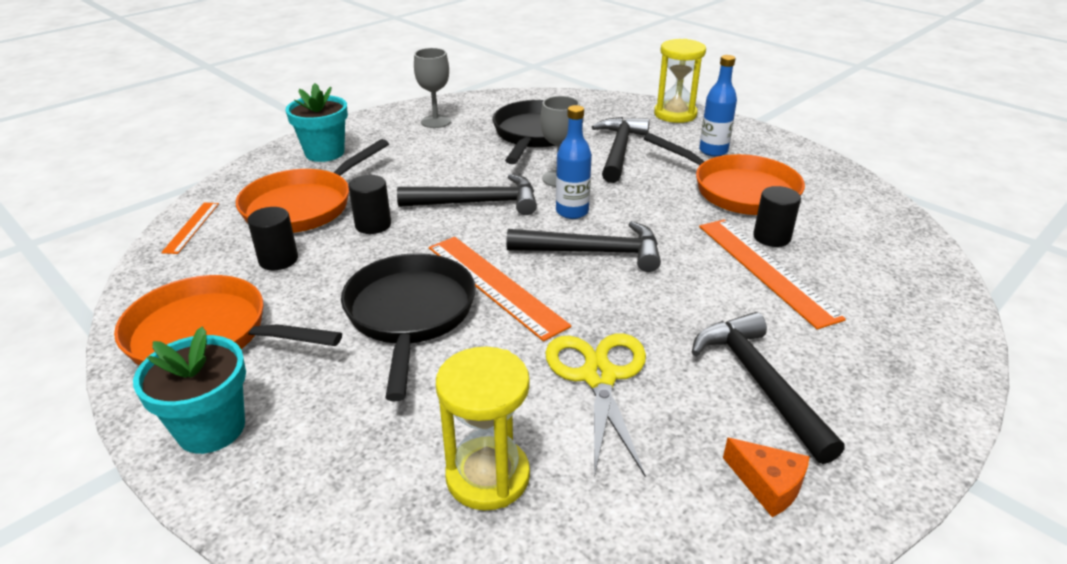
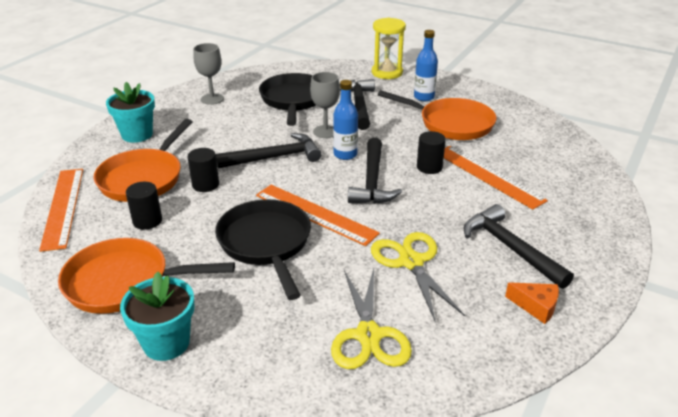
camera: 15 degrees left, 0 degrees up
(191, 227) = (63, 207): orange ruler -> orange ruler, size x1.84
(488, 476) = (368, 335): yellow hourglass -> yellow scissors
(593, 252) = (372, 181): black hammer -> black hammer turned 105 degrees clockwise
(771, 237) = (484, 153): black cylinder -> black cylinder (429, 167)

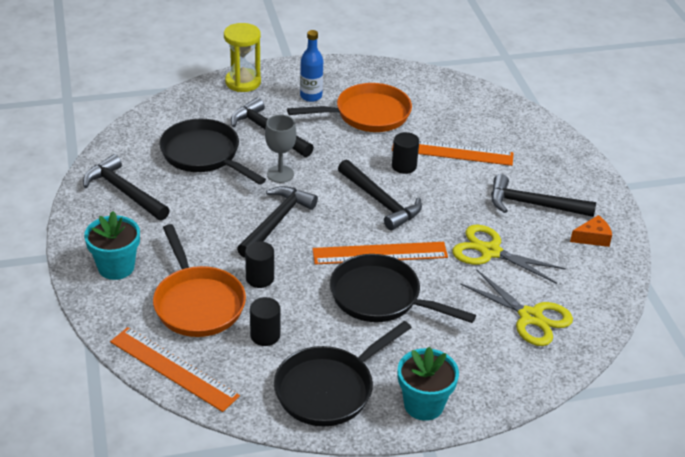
camera: 45 degrees left, 5 degrees up
(124, 282) = (329, 389): orange pan -> black pan
(212, 99) = (124, 192): grey goblet -> black hammer
(345, 154) = (327, 188): blue bottle -> none

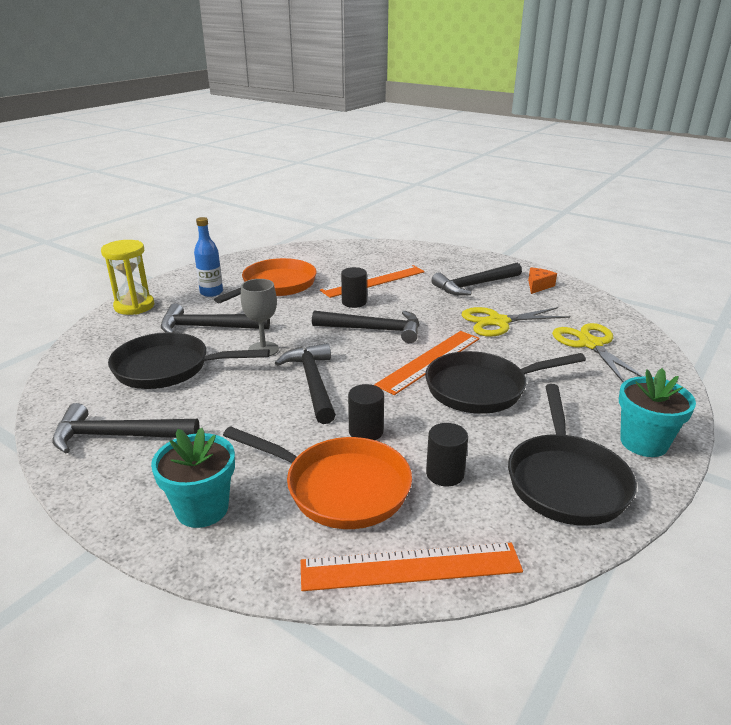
camera: 40 degrees left, 10 degrees down
(530, 317) = (591, 344): yellow scissors -> yellow scissors turned 105 degrees counterclockwise

